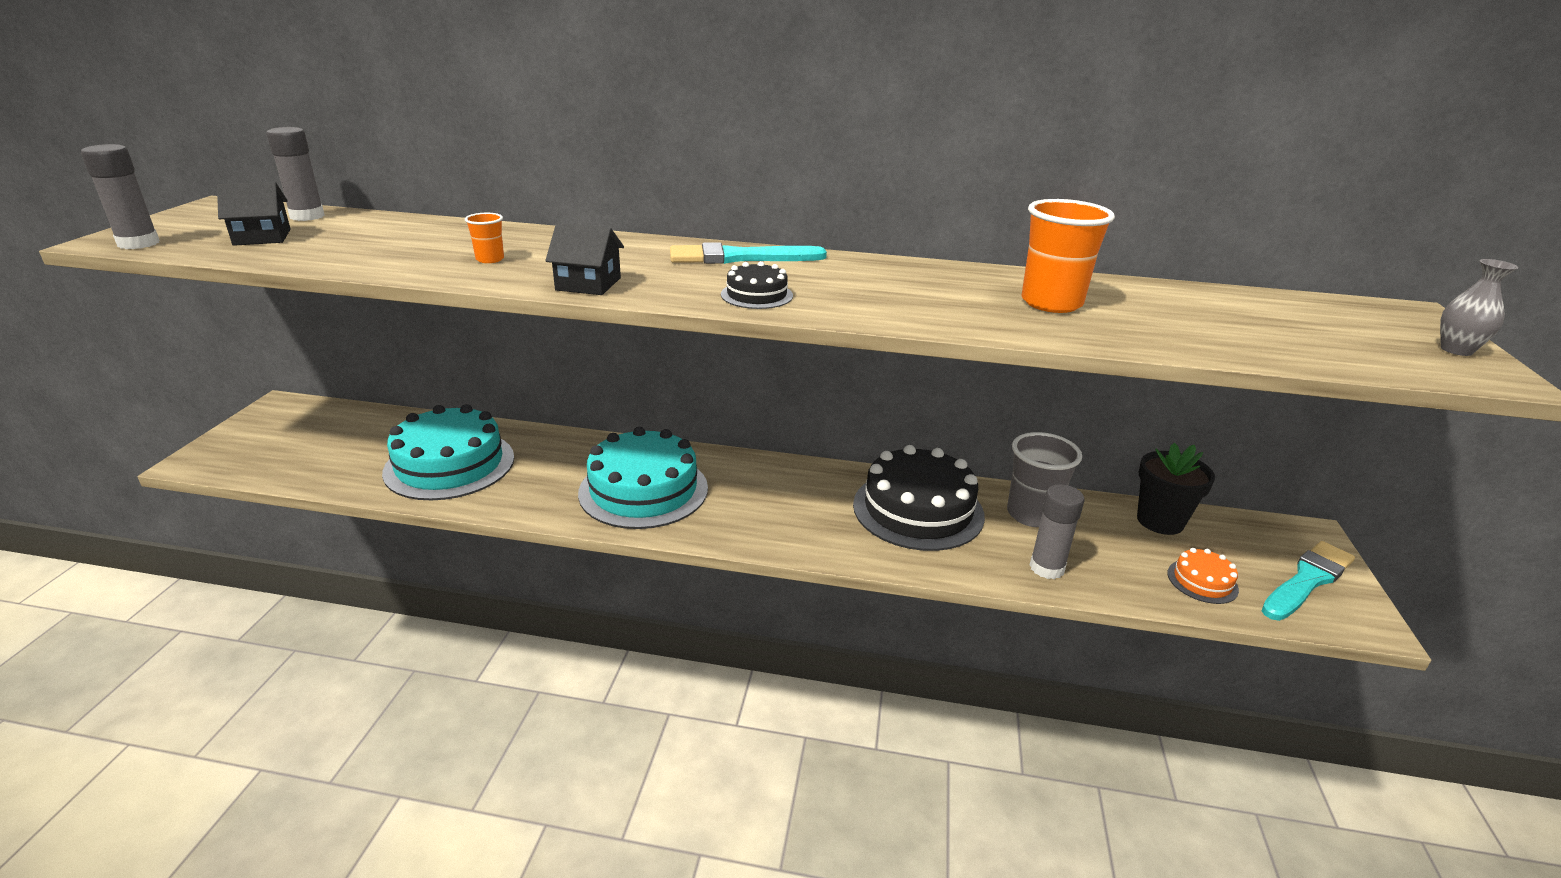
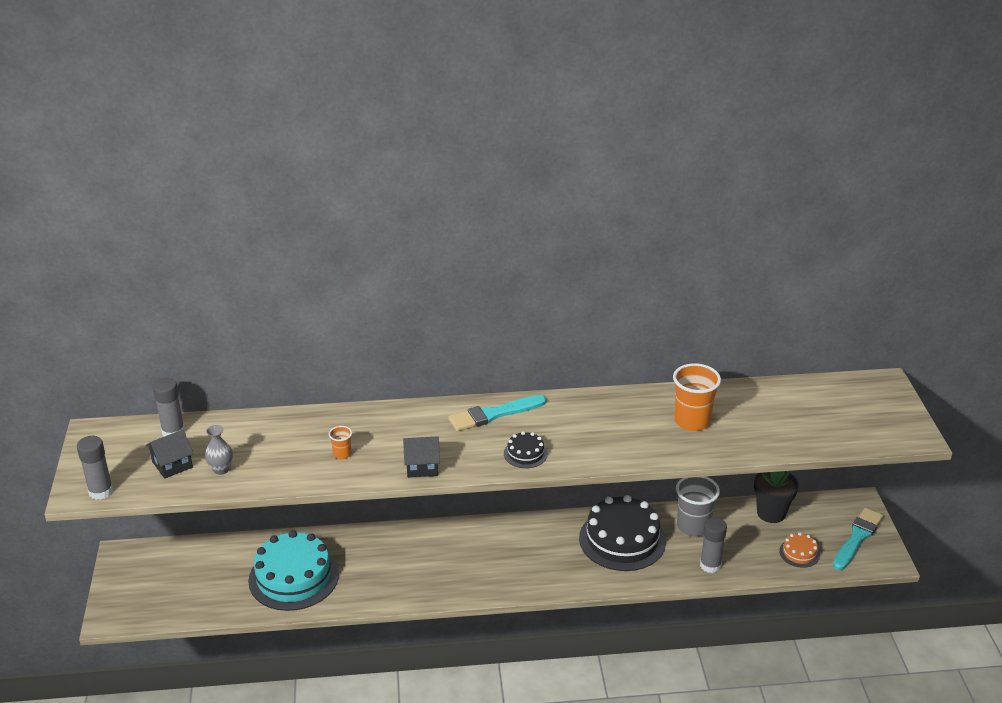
camera: 15 degrees left, 5 degrees up
(643, 490) = (439, 566): turquoise cake -> none
(1456, 350) = (903, 417): grey vase -> grey vase (221, 469)

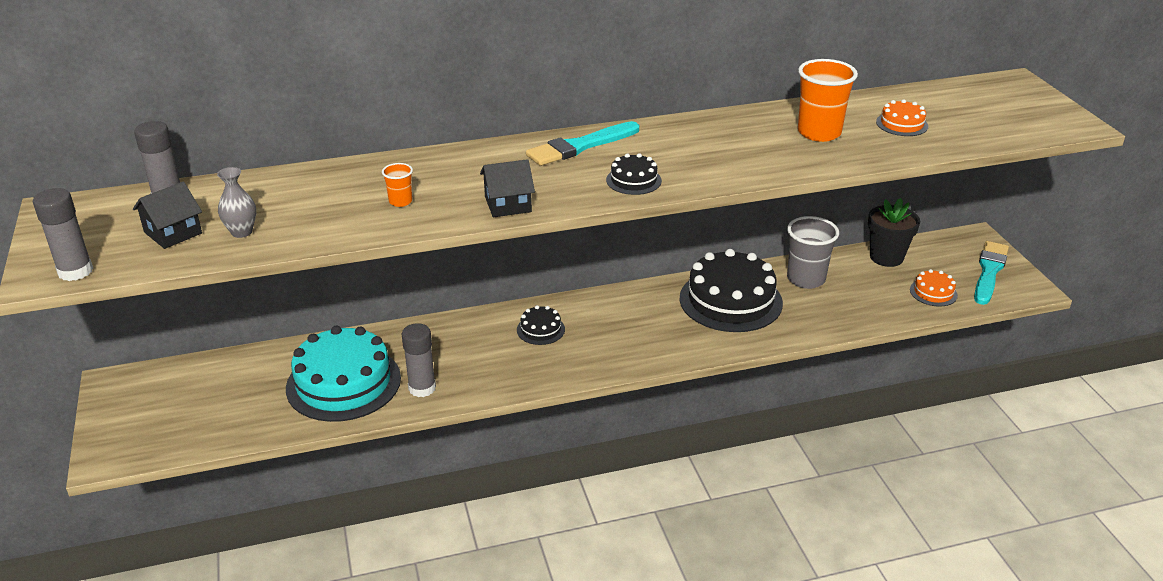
camera: 10 degrees left, 0 degrees up
(458, 548) = (540, 329): none -> black cake
(710, 565) = (840, 315): grey glue stick -> grey glue stick (422, 388)
(765, 419) = (902, 124): none -> orange cake

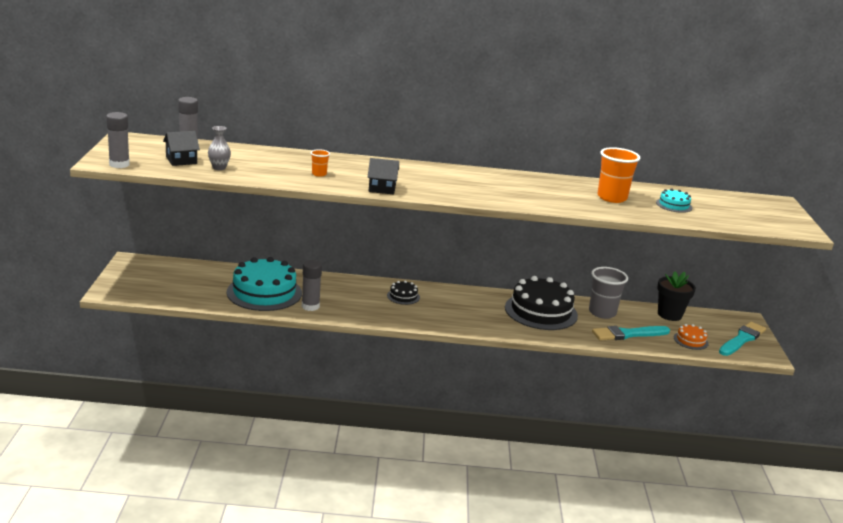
camera: 15 degrees right, 10 degrees down
(580, 146) = (448, 173): turquoise brush -> turquoise brush (628, 334)
(633, 180) = (469, 194): black cake -> none
(902, 124) = (674, 205): orange cake -> turquoise cake

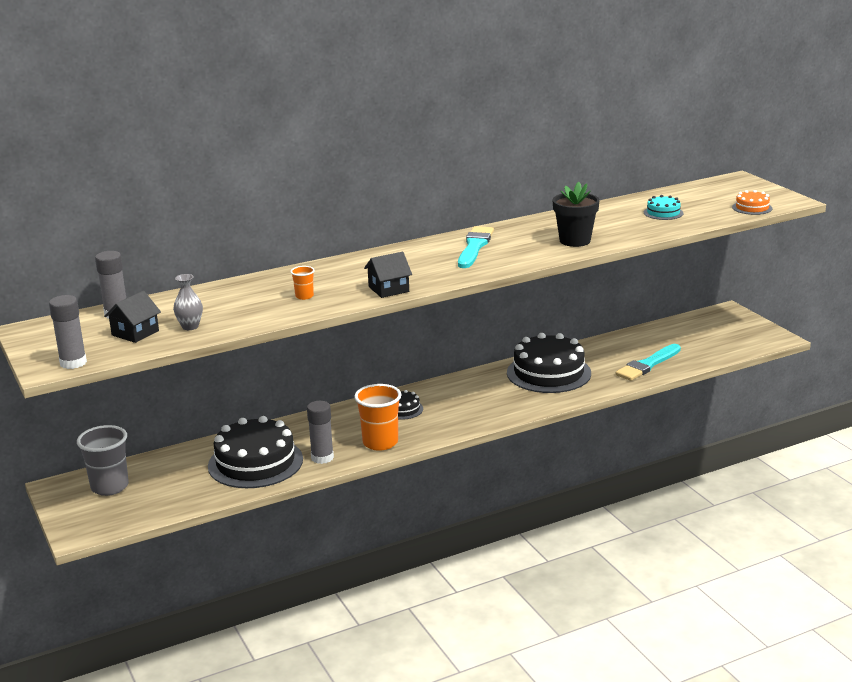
camera: 25 degrees left, 0 degrees up
(264, 292) = (255, 462): turquoise cake -> black cake
(602, 313) = (603, 352): grey cup -> grey cup (110, 487)
(612, 198) = (604, 224): orange cup -> orange cup (380, 443)
(669, 315) = (661, 331): black flower pot -> black flower pot (575, 241)
(690, 340) = (705, 349): orange cake -> orange cake (752, 208)
(742, 339) = (743, 331): turquoise brush -> turquoise brush (474, 247)

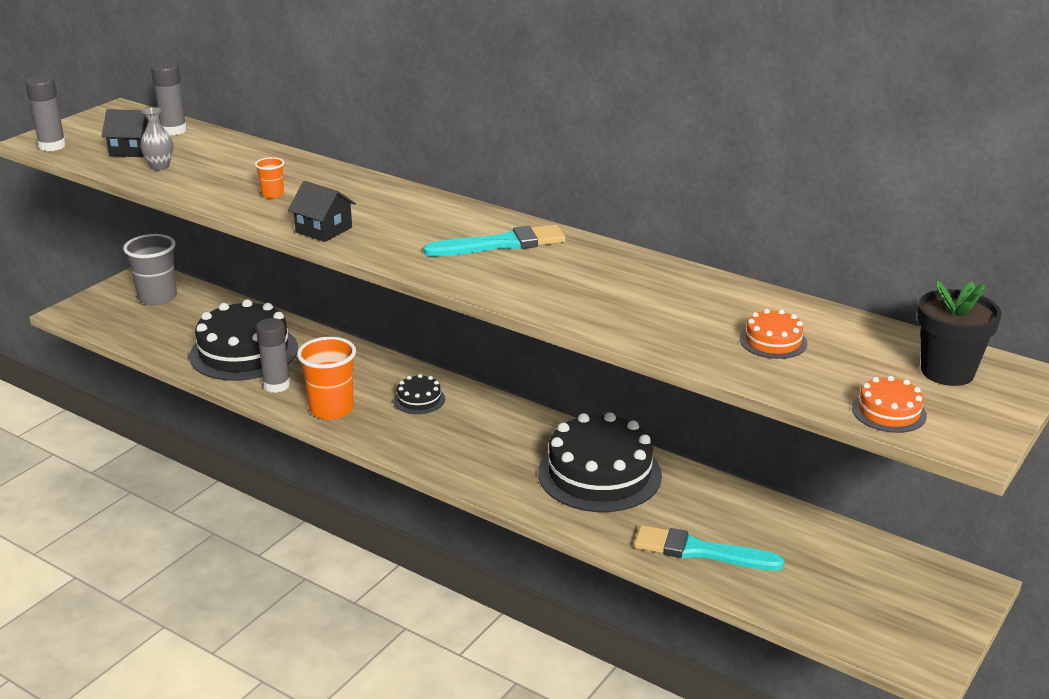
camera: 60 degrees right, 5 degrees up
(575, 241) = (586, 301): black flower pot -> black flower pot (947, 372)
(663, 213) = (773, 341): turquoise cake -> orange cake

